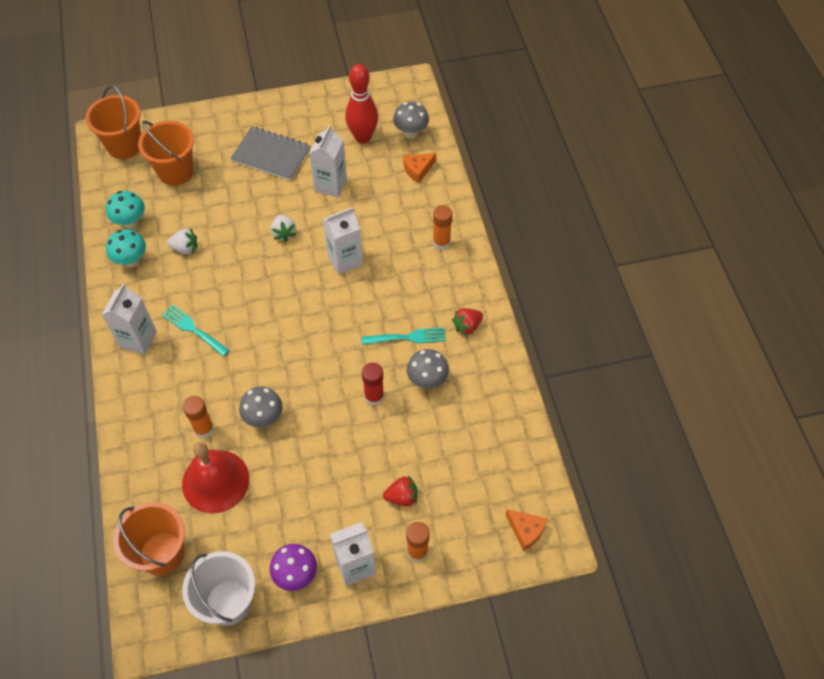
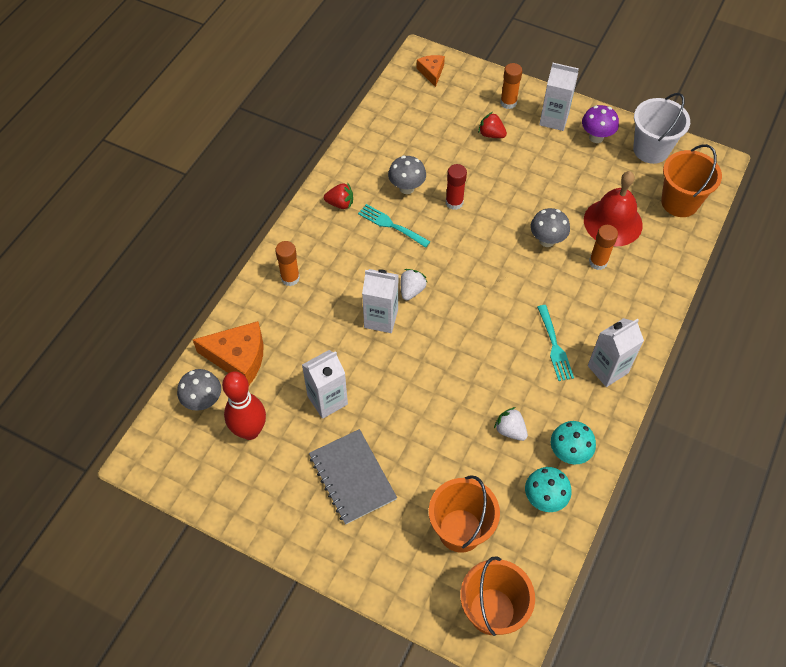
camera: 140 degrees left, 0 degrees up
(284, 233) = (410, 381): white strawberry -> white strawberry (412, 290)
(418, 170) = (238, 357): orange cheese -> orange cheese, size x1.76

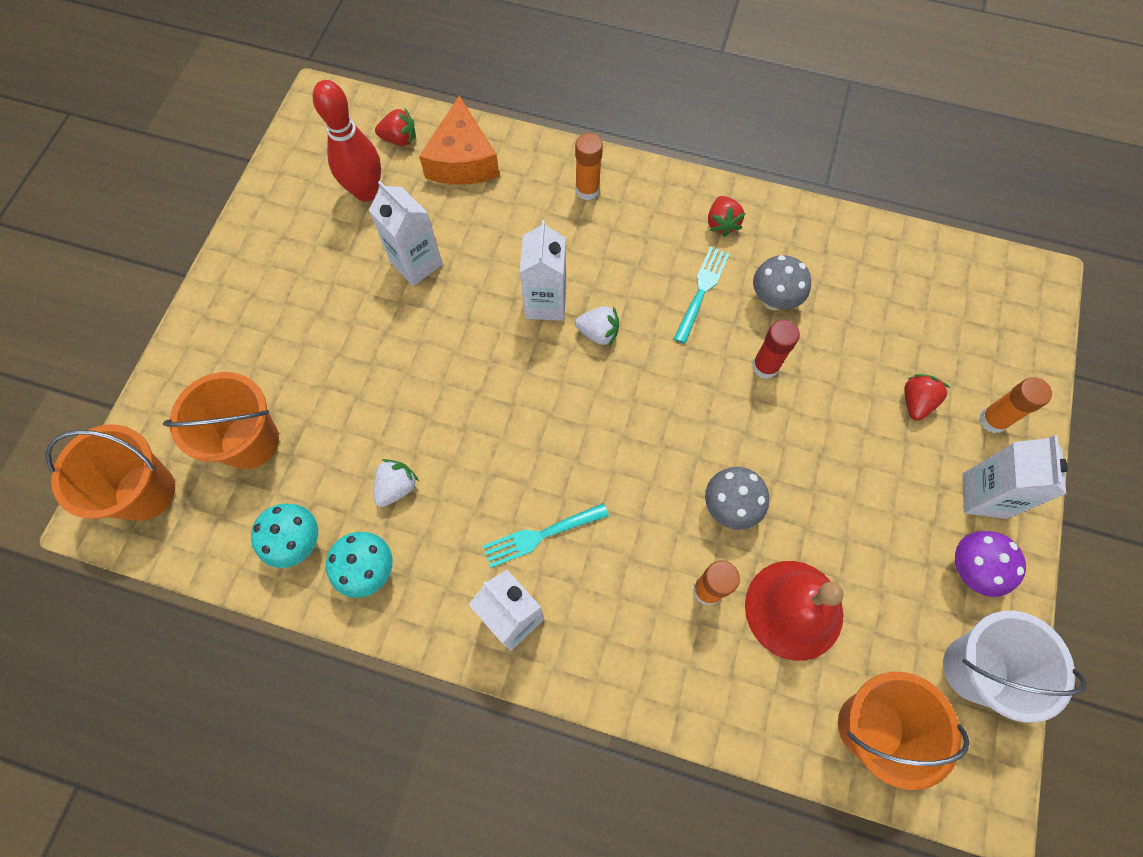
camera: 80 degrees right, 10 degrees up
(203, 401) = (399, 139): grey mushroom -> red strawberry
(352, 477) = (314, 308): grey notebook -> none
(431, 72) = (1012, 300): orange cheese -> none

